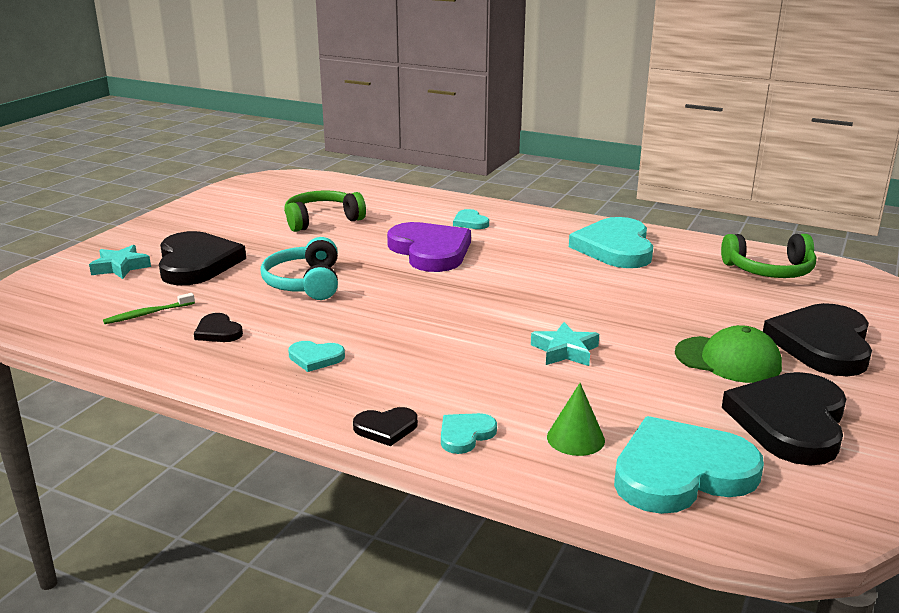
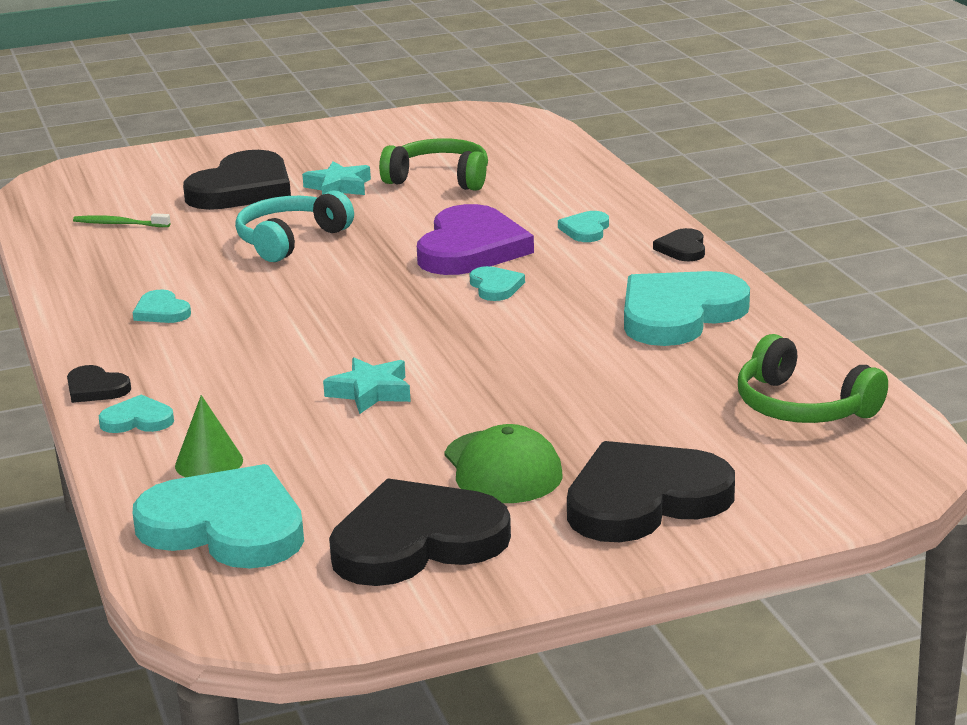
camera: 45 degrees right, 0 degrees up
(120, 267) = (179, 172): turquoise star -> turquoise star (339, 187)
(218, 331) = (138, 259): black heart -> black heart (682, 249)
(493, 267) = (495, 287): none -> turquoise heart

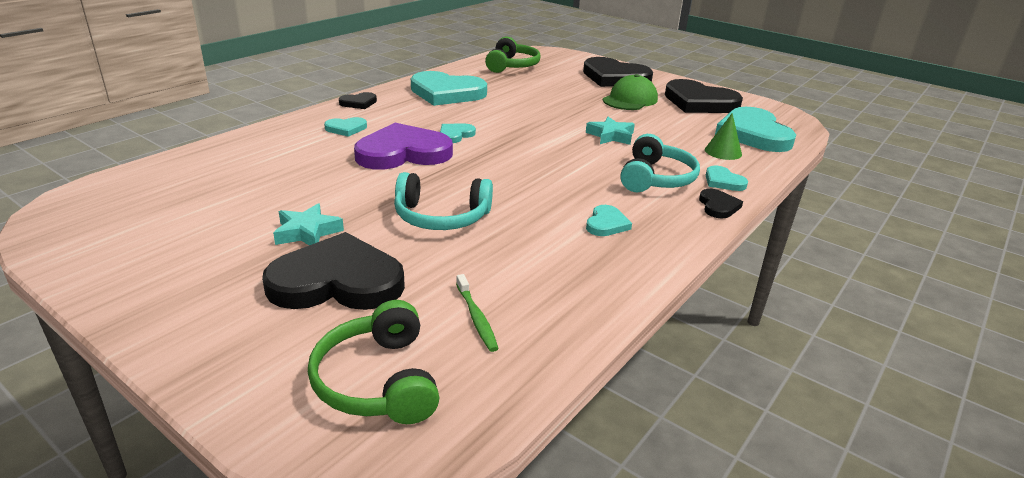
camera: 125 degrees left, 5 degrees up
(209, 376) = (656, 178): none -> turquoise headphones
(439, 179) = (266, 194): green headphones -> green headphones (377, 381)

